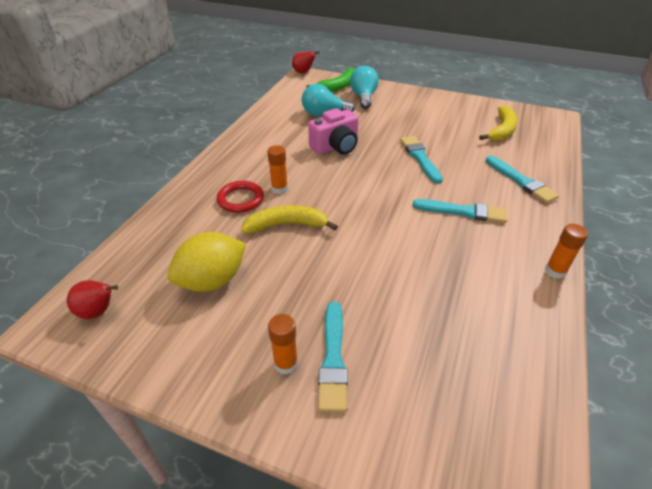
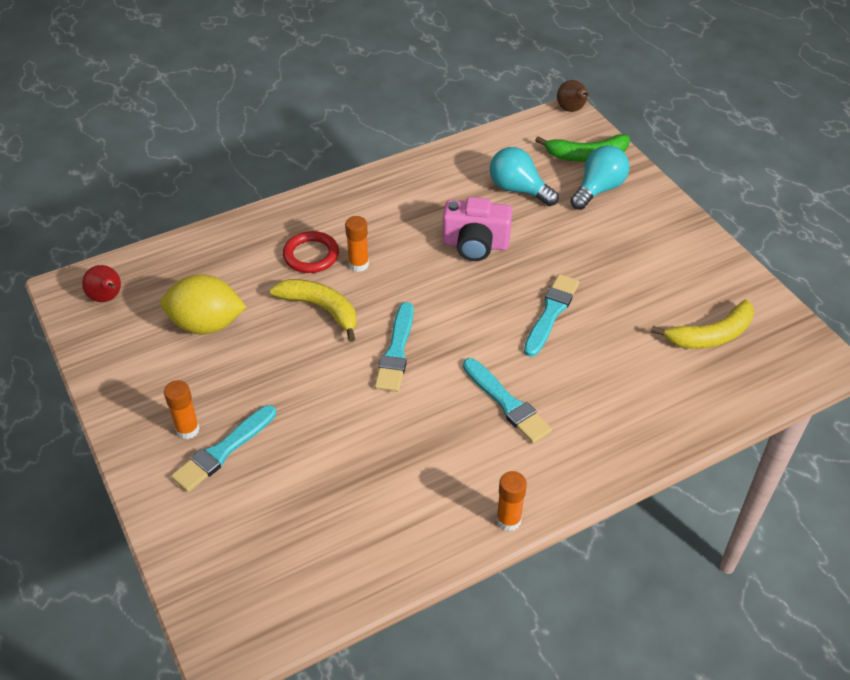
camera: 40 degrees right, 5 degrees up
(303, 72) = (571, 110): red pear -> brown pear
(521, 181) = (627, 412): turquoise brush -> turquoise brush (396, 351)

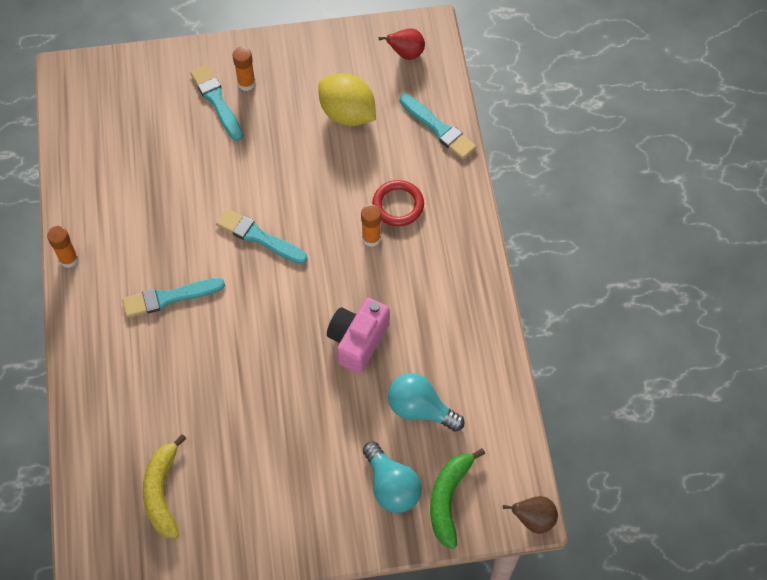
camera: 110 degrees right, 15 degrees up
(206, 324) = (347, 114): yellow lemon -> yellow lemon turned 75 degrees counterclockwise
(321, 309) = (330, 196): yellow banana -> none
(518, 189) = (420, 409): turquoise light bulb -> turquoise light bulb turned 120 degrees counterclockwise
(551, 313) = (247, 370): turquoise brush -> turquoise brush (438, 128)

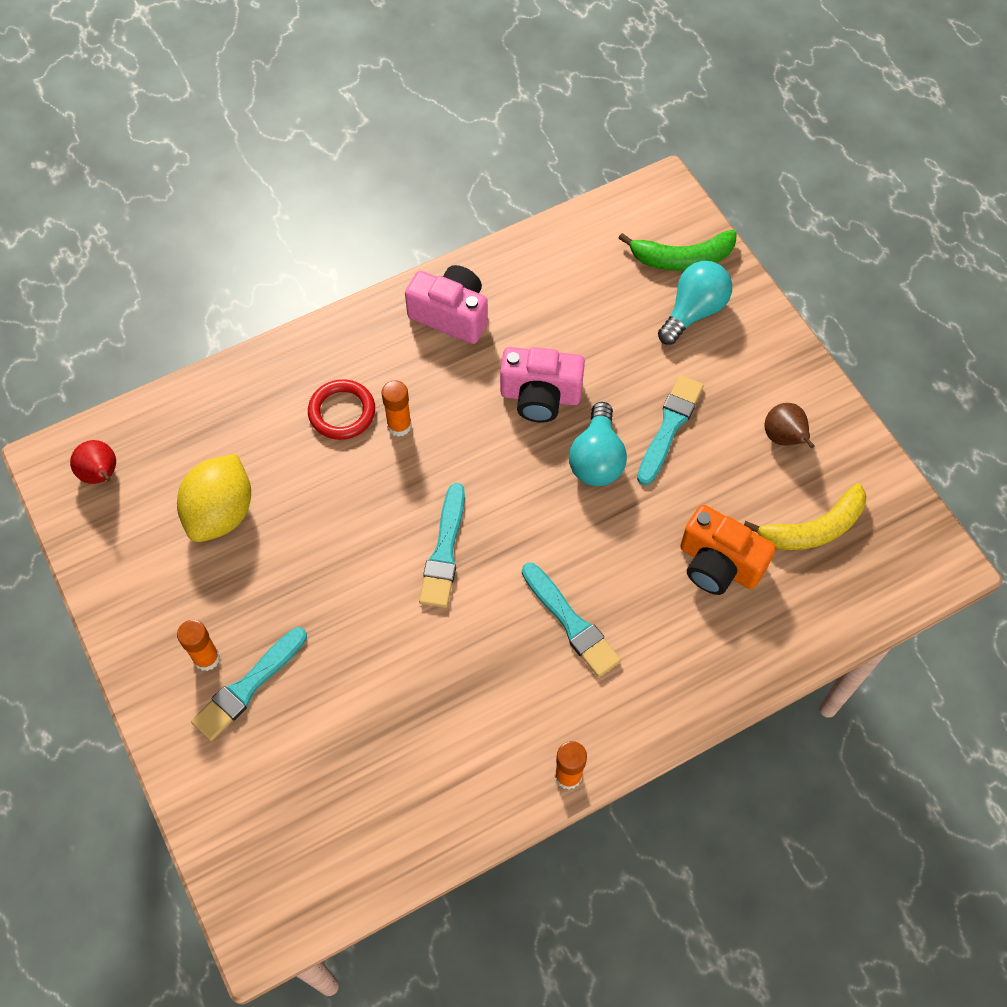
camera: 110 degrees left, 0 degrees up
(166, 411) = (718, 564): none -> orange camera
(420, 409) = (595, 312): turquoise light bulb -> turquoise light bulb (596, 459)
(438, 128) = (213, 402): turquoise brush -> turquoise brush (669, 427)
(456, 302) = (451, 315): none -> pink camera
(533, 519) = (667, 184): brown pear -> brown pear (784, 438)

